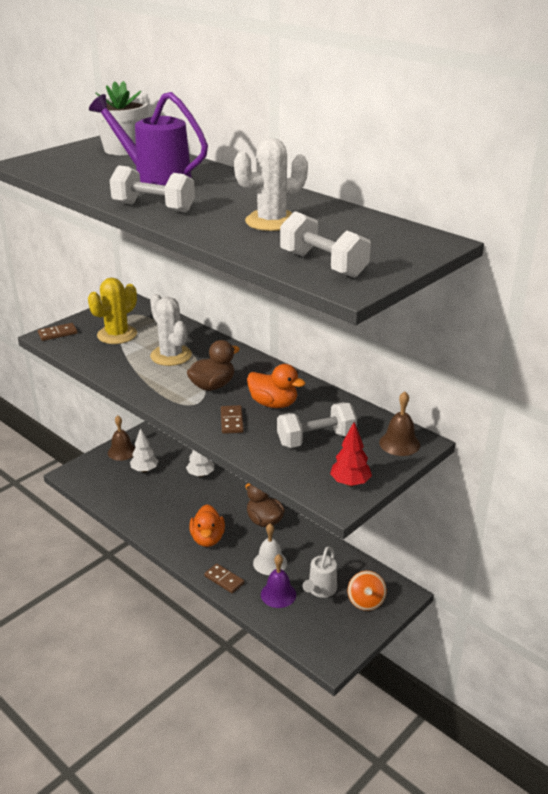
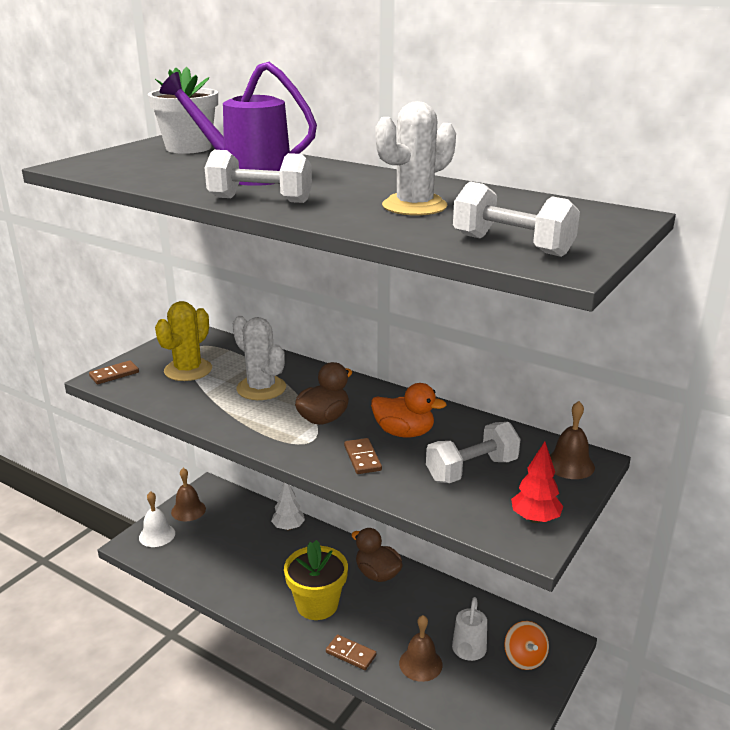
camera: 10 degrees left, 5 degrees down
(144, 470) = (220, 529): white tree -> none
(207, 539) = (317, 604): orange duck -> yellow flower pot
(270, 563) = (399, 625): white bell -> white bell (157, 535)
(278, 594) = (420, 664): purple bell -> brown bell

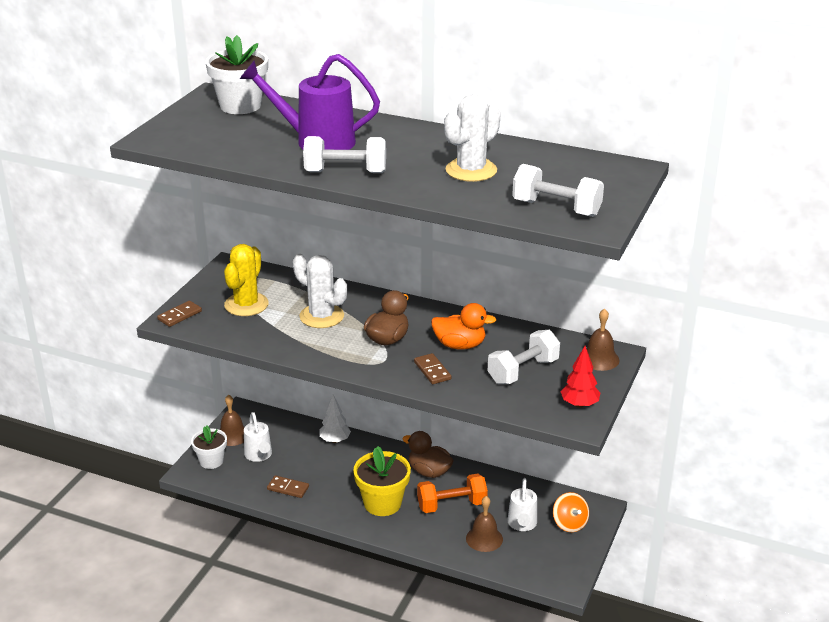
camera: 10 degrees left, 5 degrees up
(157, 535) = (211, 461): white bell -> white flower pot
(206, 534) = (259, 455): none -> white watering can
(351, 654) = (423, 538): brown domino -> brown domino (288, 488)
(393, 616) = (451, 505): none -> orange dumbbell

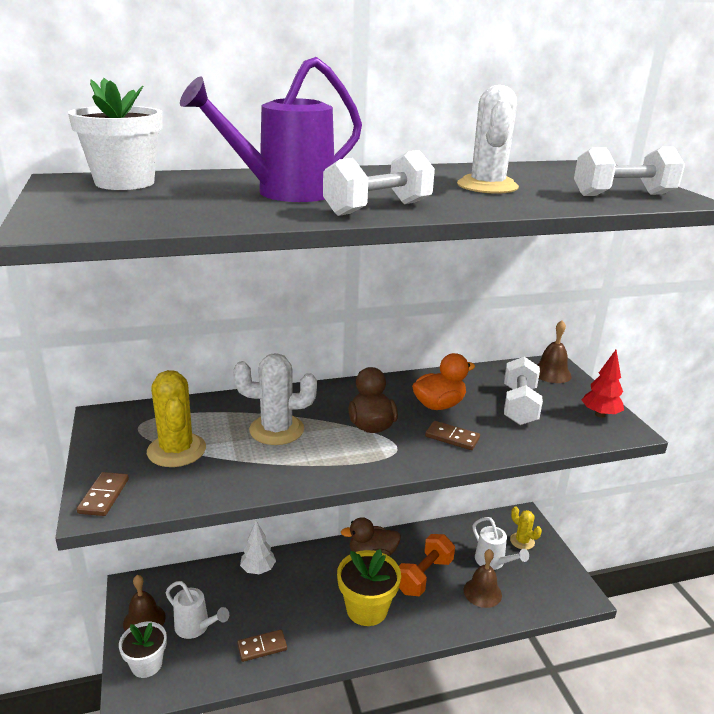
camera: 40 degrees left, 5 degrees down
(569, 523) = (522, 541): orange spinning top -> yellow cactus

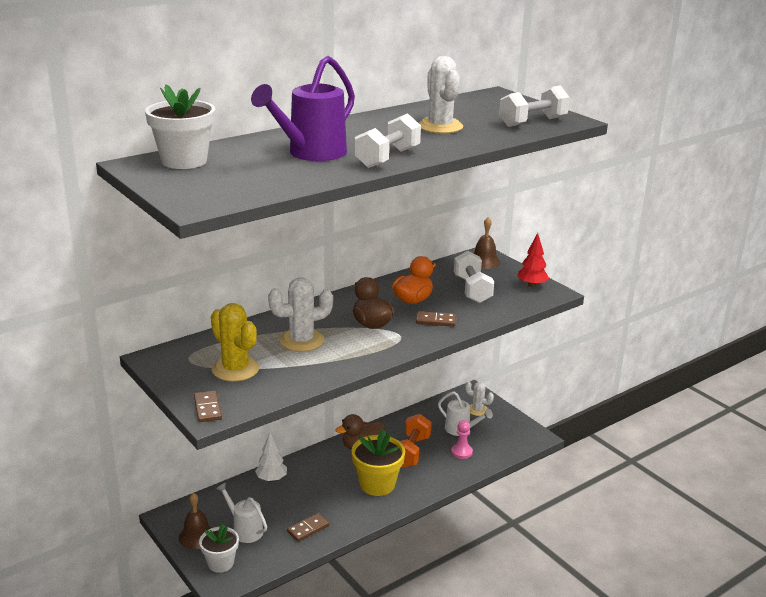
camera: 20 degrees left, 0 degrees up
(196, 627) = (245, 530): white watering can -> white watering can turned 150 degrees counterclockwise
(482, 592) = (461, 452): brown bell -> pink pawn
(522, 541) = (477, 410): yellow cactus -> white cactus

